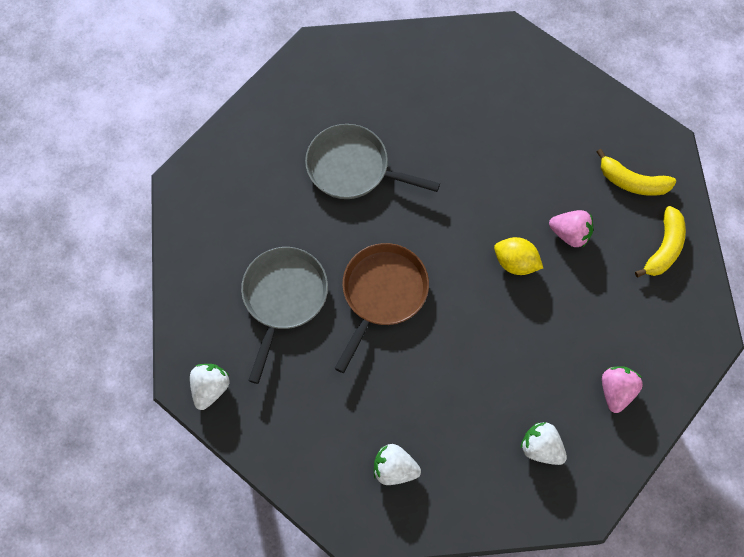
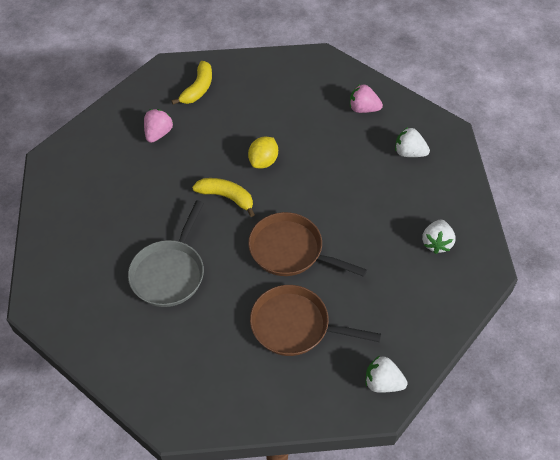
camera: 90 degrees left, 15 degrees down
(283, 298) = (295, 326): grey pan -> brown pan
(541, 447) = (409, 153): white strawberry -> white strawberry turned 75 degrees clockwise
(569, 234) = (240, 127): pink strawberry -> pink strawberry (158, 133)
(663, 248) = (253, 75): yellow banana -> yellow banana (226, 197)

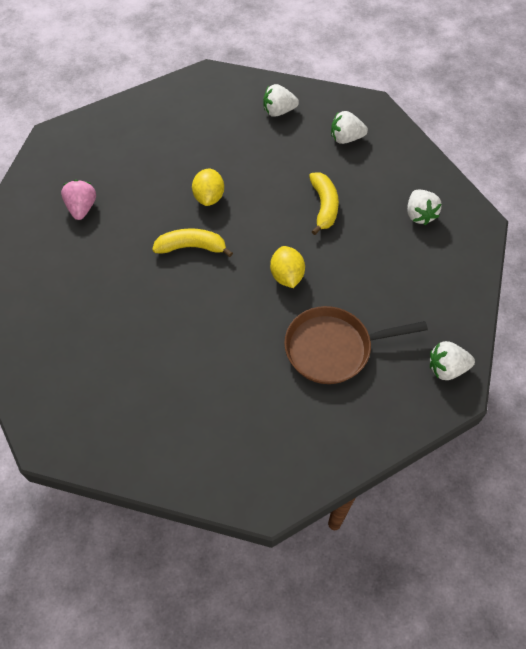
camera: 25 degrees left, 5 degrees up
(170, 272) = (175, 347): grey pan -> none
(198, 89) = (99, 147): yellow banana -> yellow banana (324, 206)
(290, 251) = (287, 276): brown pan -> yellow lemon
(363, 109) = (278, 111): pink strawberry -> white strawberry

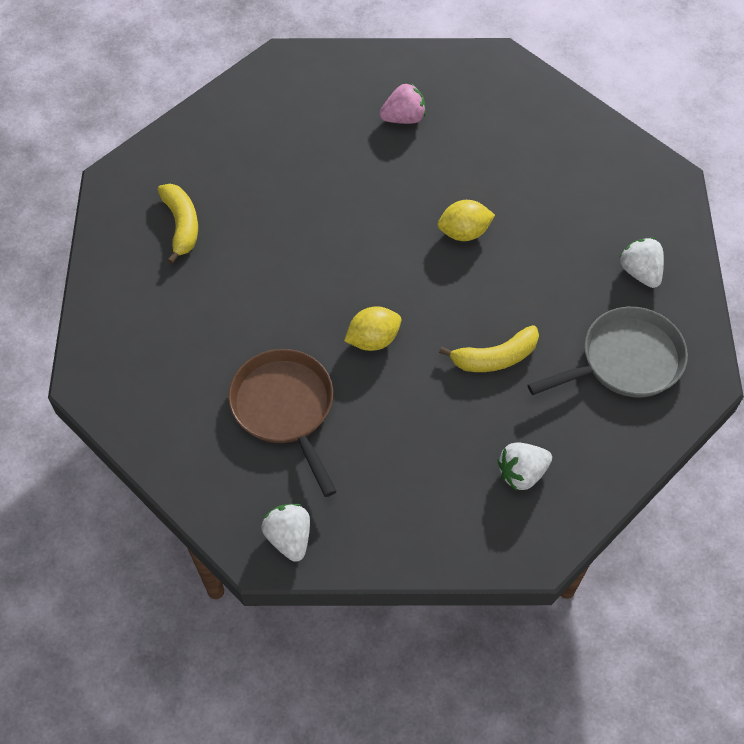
camera: 75 degrees right, 0 degrees up
(191, 247) = (384, 234): yellow banana -> yellow banana (181, 225)
(346, 138) = (625, 361): white strawberry -> grey pan

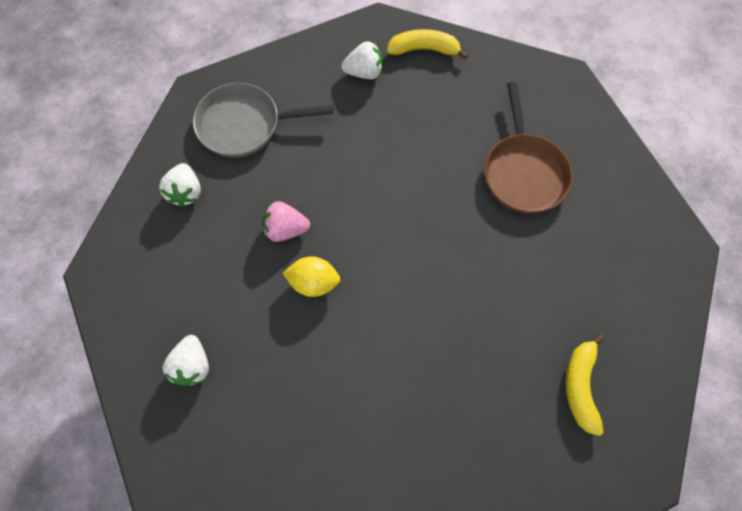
camera: 160 degrees left, 10 degrees up
(289, 538) = (543, 81): white strawberry -> white strawberry (193, 365)
(373, 339) = (434, 206): yellow lemon -> none
(403, 118) = (312, 446): pink strawberry -> pink strawberry (286, 229)
(495, 357) = (342, 159): yellow banana -> yellow banana (424, 49)

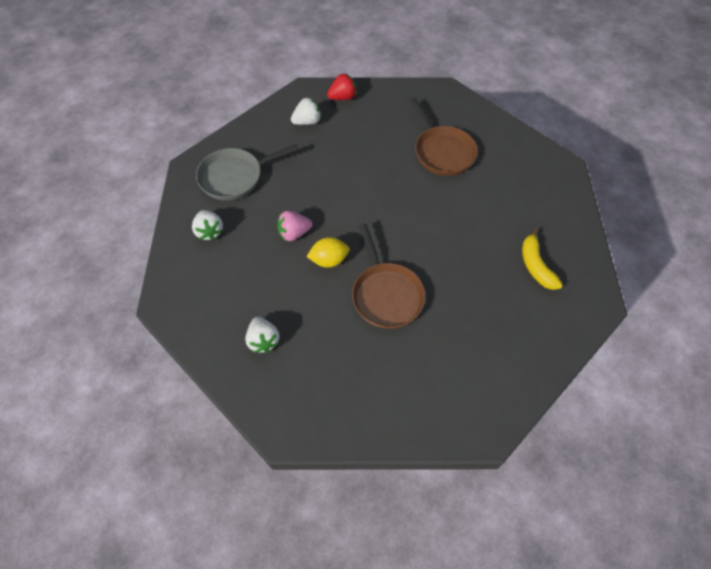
camera: 20 degrees left, 10 degrees down
(365, 356) = (386, 294): none -> brown pan
(424, 49) = (342, 97): yellow banana -> red strawberry

